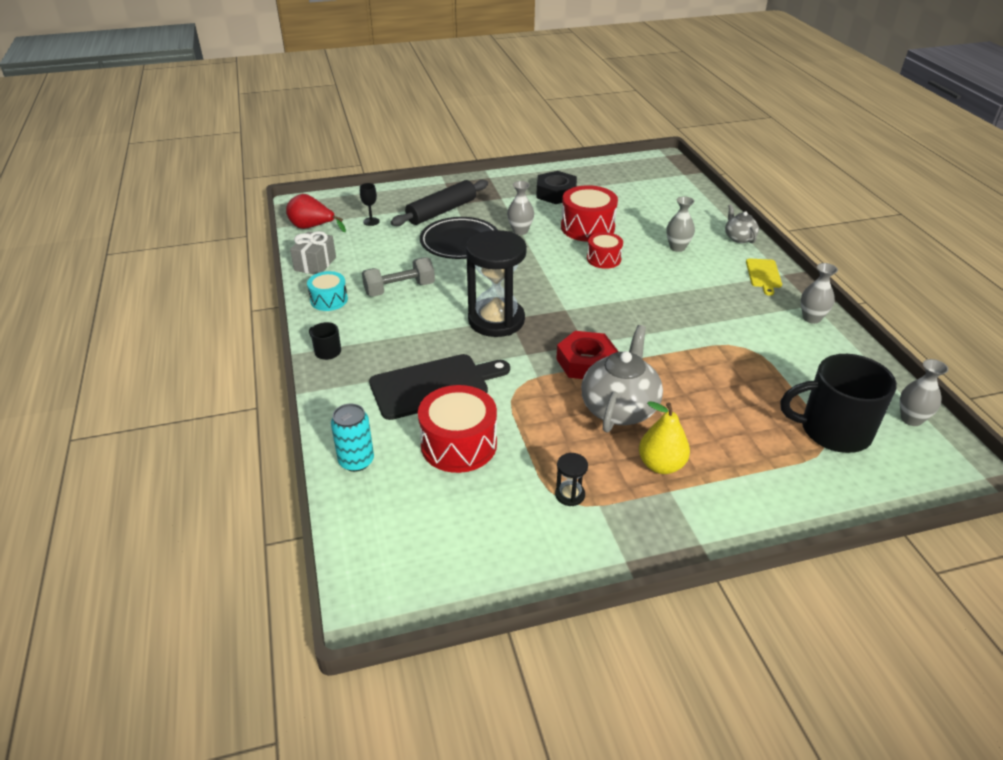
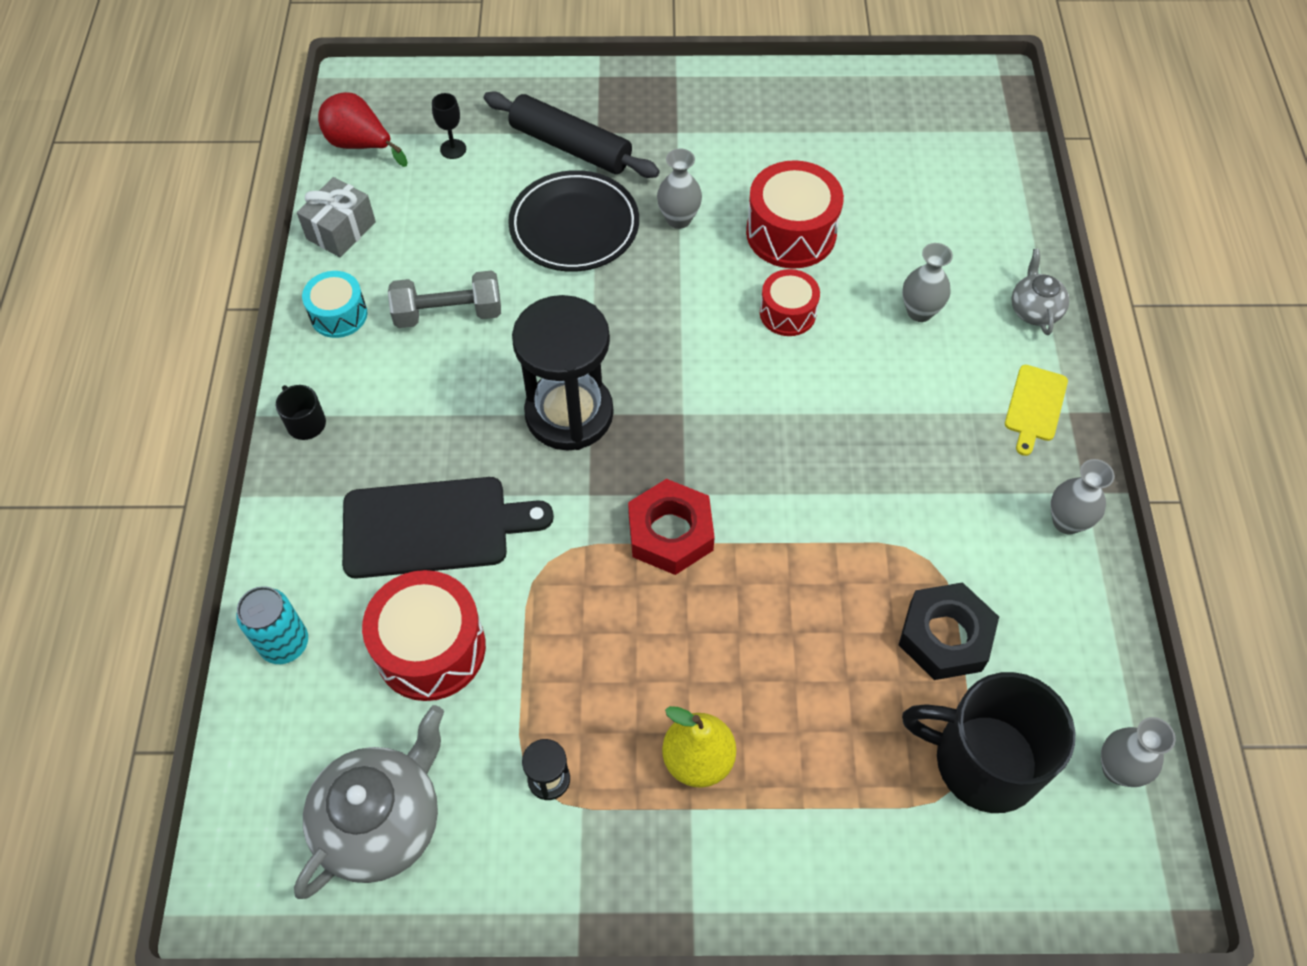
camera: 15 degrees right, 20 degrees up
(442, 211) = (570, 147): black rolling pin -> black rolling pin turned 60 degrees clockwise
(556, 193) = (771, 138): black nut -> black nut (945, 636)
(619, 408) = (682, 637): grey teapot -> grey teapot (382, 822)

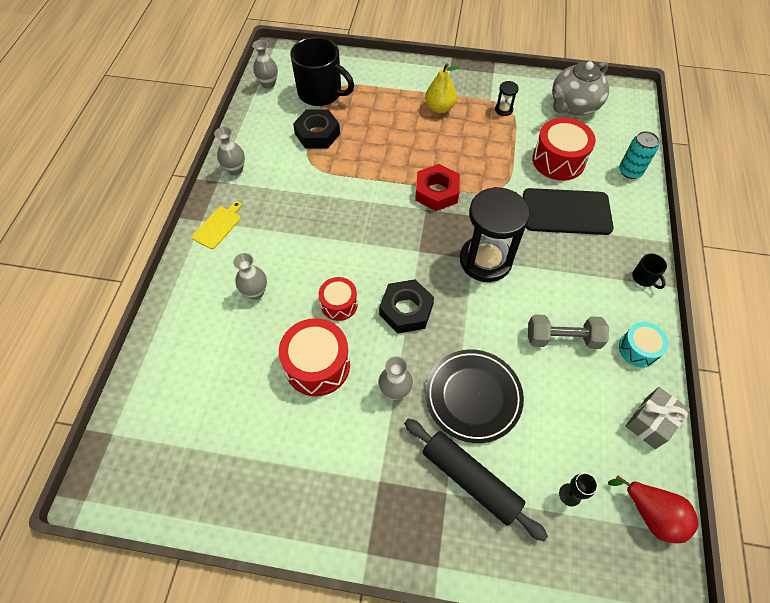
camera: 170 degrees left, 0 degrees up
(685, 319) = (406, 310): none -> black nut
(1034, 310) = (184, 282): grey teapot -> none

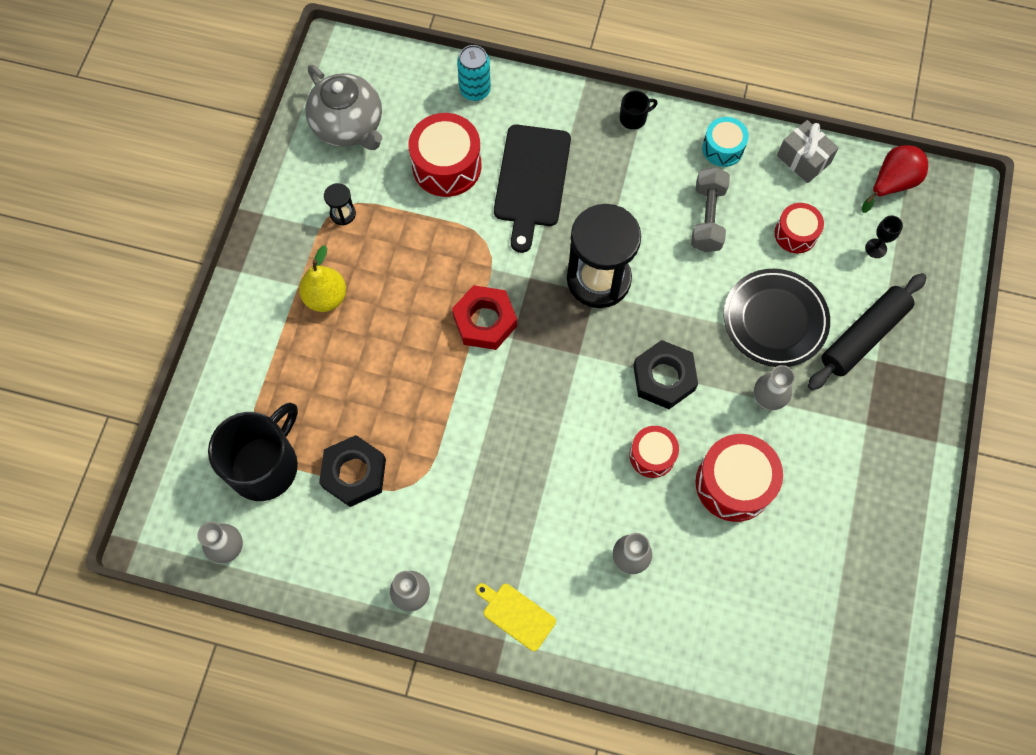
camera: 85 degrees left, 10 degrees up
(566, 415) = (795, 234): none -> red drum

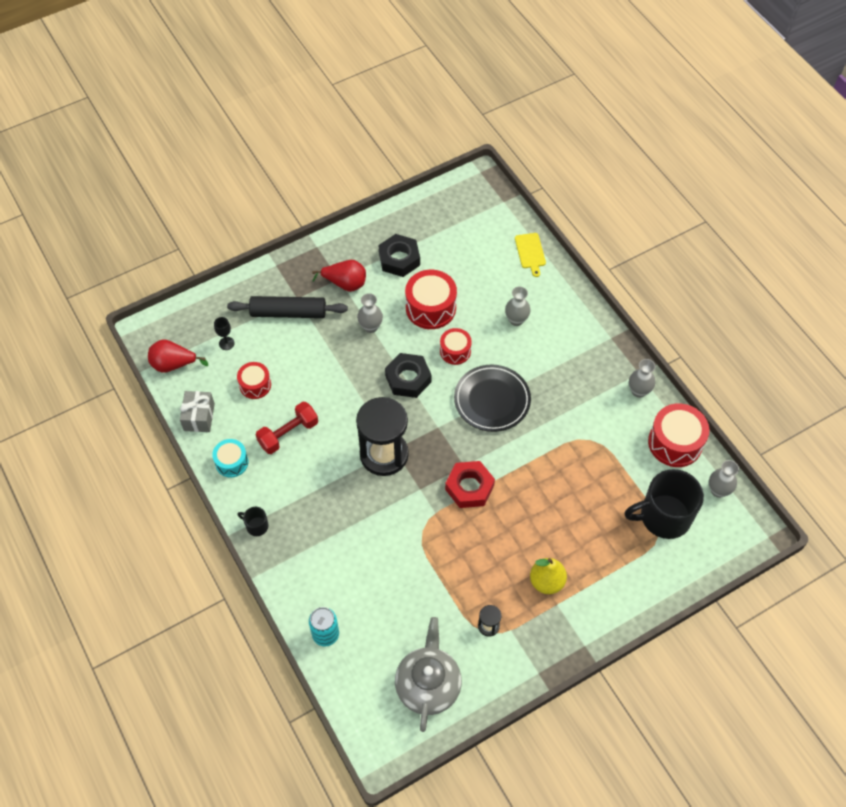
camera: 135 degrees left, 10 degrees down
(354, 473) = (617, 471): black nut -> black nut (399, 259)
(446, 166) = (396, 599): red drum -> red drum (675, 443)
(516, 615) = (594, 342): yellow cutting board -> yellow cutting board (530, 252)
(531, 181) = (357, 543): black cutting board -> none
(707, 218) = (288, 434): grey dumbbell -> red dumbbell
(775, 320) = (320, 356): black plate -> black plate (492, 400)
(852, 425) = (345, 284): none -> red pear

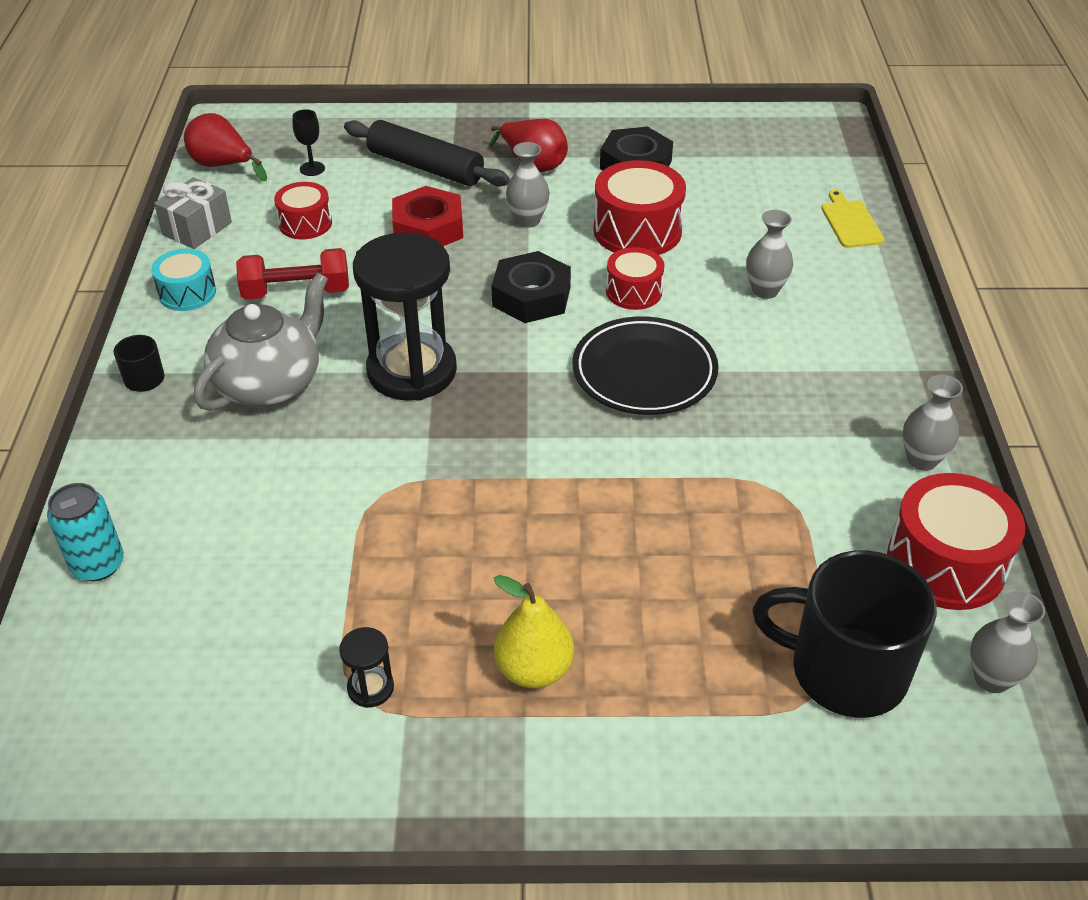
camera: 30 degrees right, 15 degrees down
(428, 685) = (184, 728): grey teapot -> grey teapot (270, 384)
(469, 487) = (511, 469): red nut -> red nut (428, 228)
(530, 252) = (850, 222): yellow cutting board -> yellow cutting board turned 150 degrees clockwise

